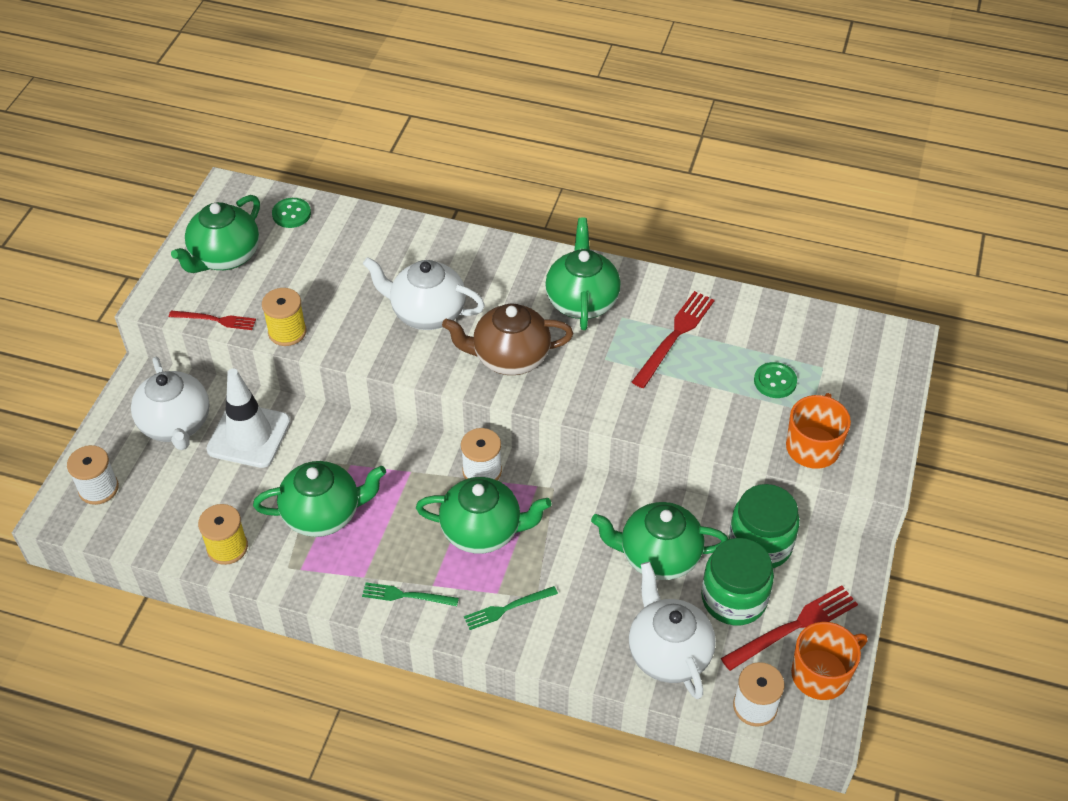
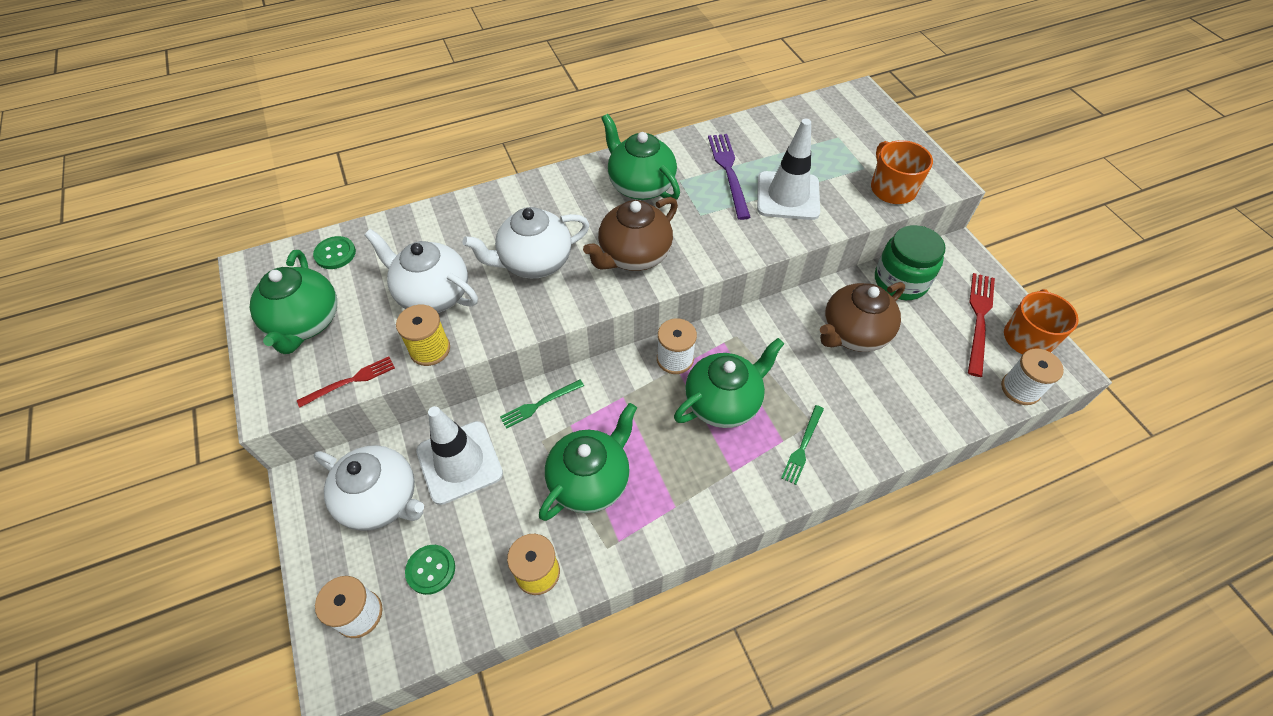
camera: 40 degrees left, 5 degrees up
(406, 595) = (723, 495): green fork -> green fork (539, 404)
(658, 556) = (853, 333): green teapot -> brown teapot
(668, 653) = (934, 394): white teapot -> white teapot (432, 294)
(674, 336) = (728, 172): red fork -> purple fork
(703, 391) = (788, 196): none -> white traffic cone
(734, 598) = (927, 327): green jar -> none
(775, 381) = (822, 162): green button -> green button (431, 570)

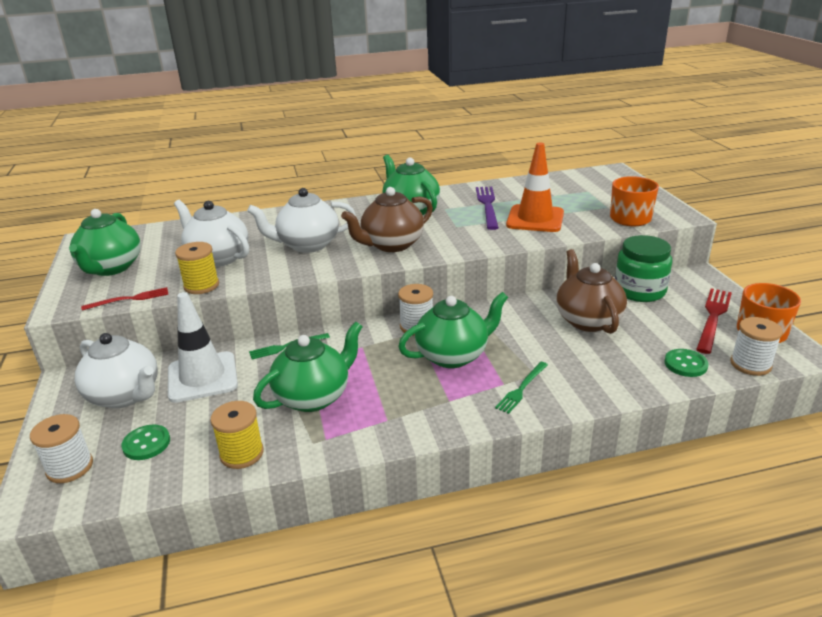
camera: 10 degrees right, 25 degrees down
(335, 254) = (152, 235): green button -> green button (685, 364)
(788, 196) = (535, 219): white traffic cone -> orange traffic cone
(853, 333) = (587, 320): brown teapot -> brown teapot turned 105 degrees clockwise

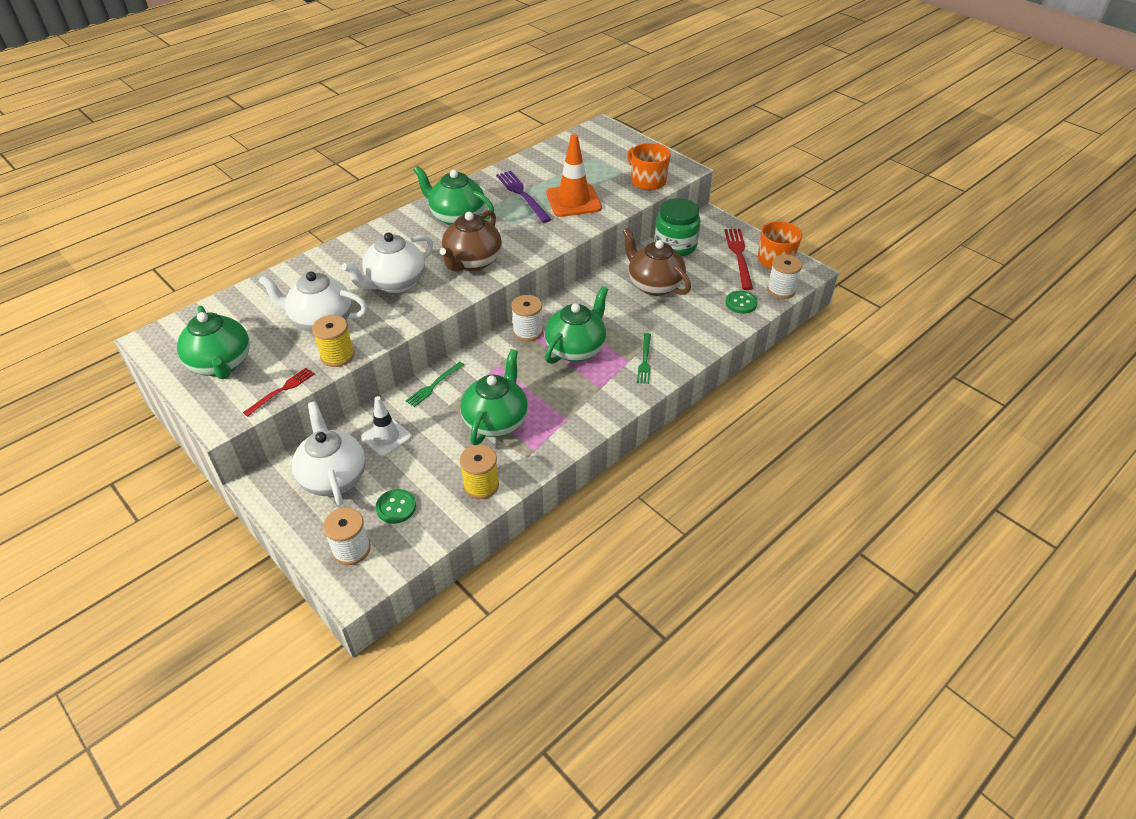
camera: 30 degrees left, 15 degrees up
(125, 396) = (333, 477): white teapot -> white teapot turned 120 degrees counterclockwise
(202, 377) = (386, 437): white traffic cone -> white traffic cone, size x0.64

